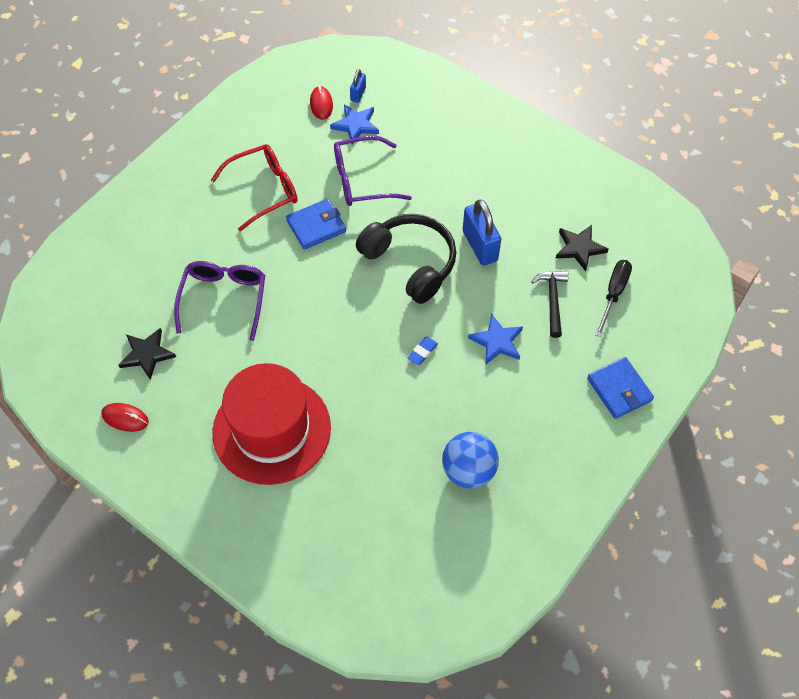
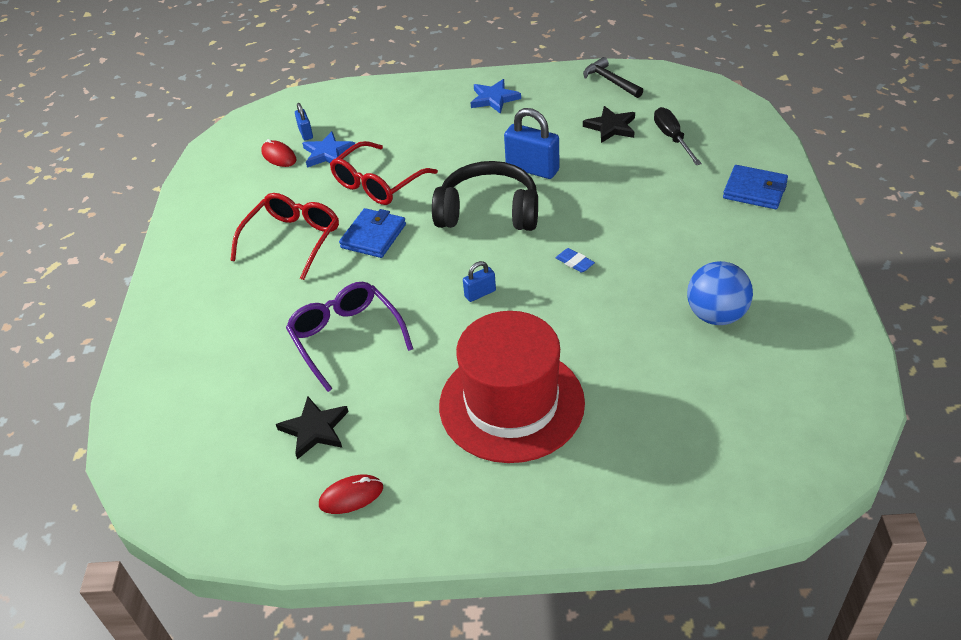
camera: 35 degrees left, 15 degrees down
(336, 329) = (480, 293): none -> blue padlock
(362, 180) = (377, 184): purple glasses -> red glasses
(422, 352) = (574, 262): blue eraser -> blue eraser turned 45 degrees counterclockwise
(497, 341) = (625, 219): blue star -> blue star (494, 99)
(552, 300) = (633, 168): black hammer -> black hammer (610, 81)

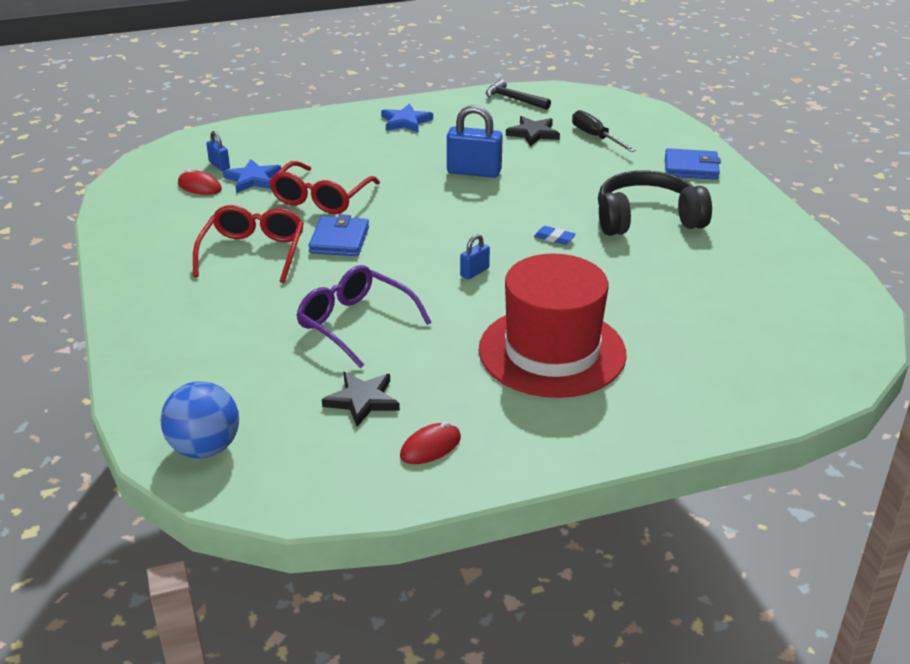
camera: 20 degrees left, 10 degrees down
(488, 212) = (448, 209): black headphones -> black headphones (647, 219)
(716, 315) = (706, 261): blue ball -> blue ball (205, 448)

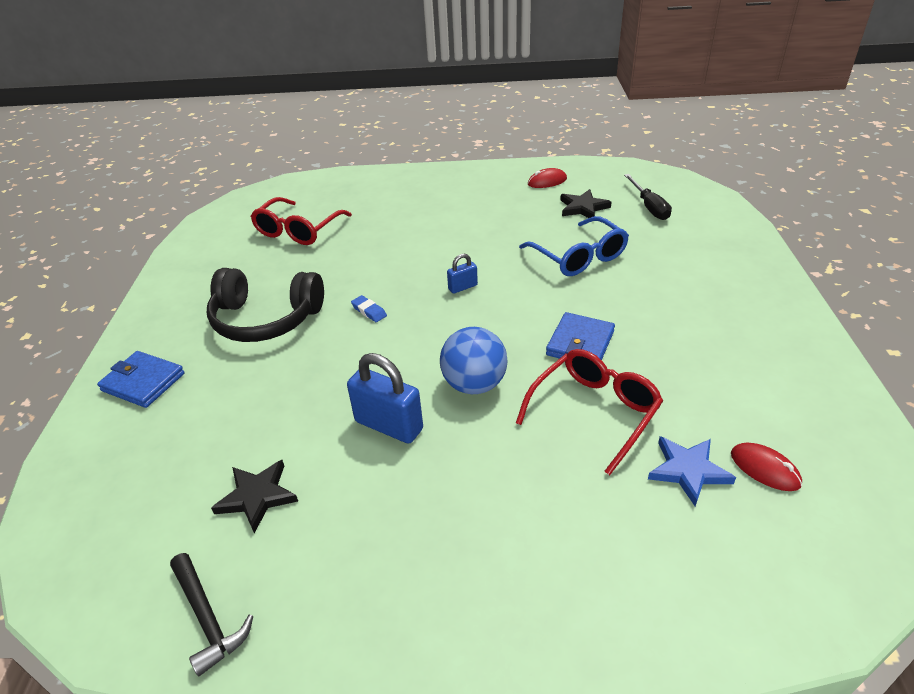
camera: 160 degrees left, 5 degrees up
(205, 448) = (686, 195): blue ball -> blue ball (474, 384)
(219, 165) = (747, 517): blue padlock -> none
(253, 252) = (673, 342): red glasses -> red glasses (298, 230)
(355, 323) = (579, 257): purple glasses -> blue glasses
(405, 121) = (428, 583): blue star -> none
(552, 351) = (442, 220): red hat -> none
(595, 137) = (184, 468): black screwdriver -> black screwdriver (649, 207)

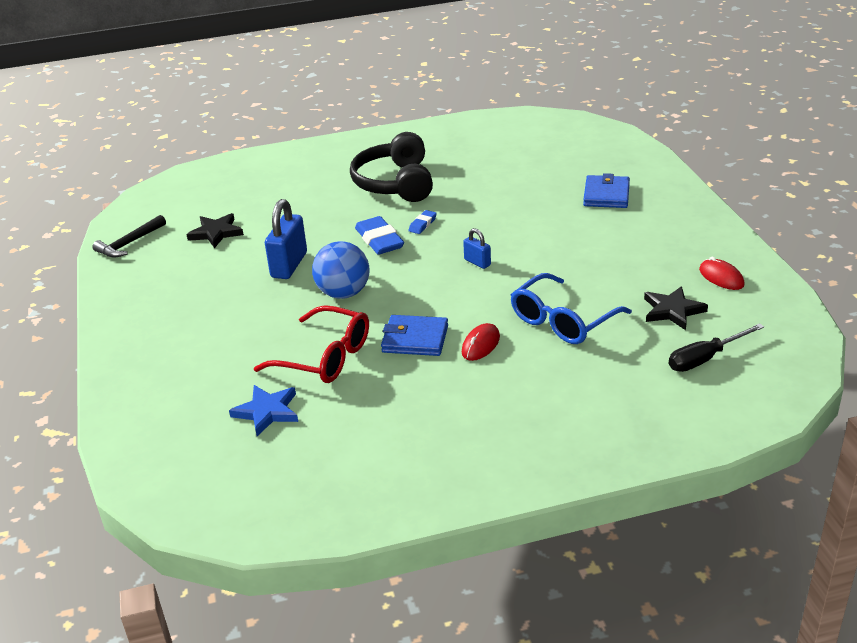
camera: 75 degrees right, 5 degrees down
(143, 382) = (310, 160): blue wallet -> blue wallet (606, 195)
(298, 230) = (530, 160): red glasses -> none
(380, 345) = (379, 240): none -> blue eraser
(765, 469) = (276, 454): red mouse -> red mouse (480, 345)

